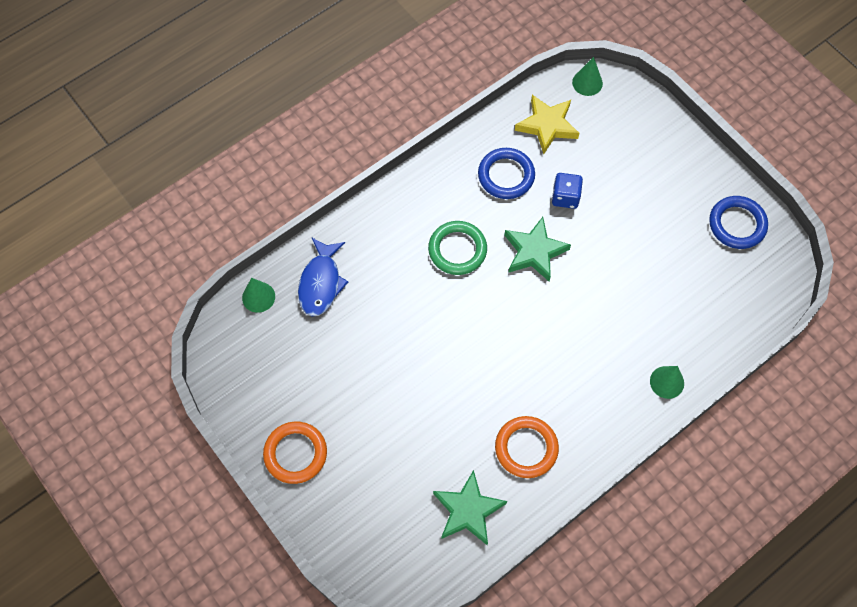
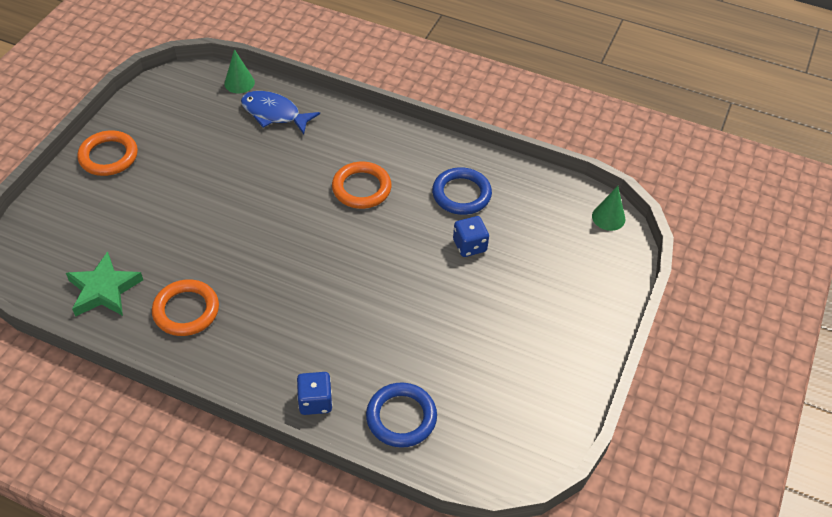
camera: 60 degrees right, 15 degrees down
(321, 283) = (274, 114): blue fish -> blue fish turned 45 degrees clockwise
(457, 250) = (361, 188): green ring -> orange ring
(534, 252) = (395, 243): green star -> none
(547, 126) = (537, 204): yellow star -> none
(667, 382) = (315, 401): green cone -> blue dice
(737, 224) = (539, 401): blue ring -> blue ring (401, 417)

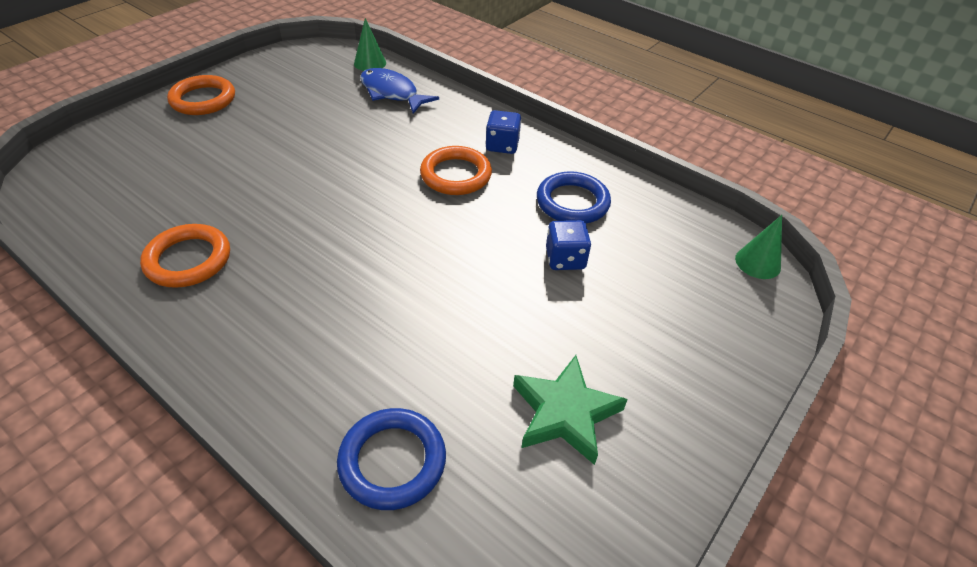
camera: 15 degrees right, 5 degrees down
(104, 290) = (113, 219): green star -> green star (565, 413)
(315, 401) = (284, 408): blue dice -> blue dice (502, 145)

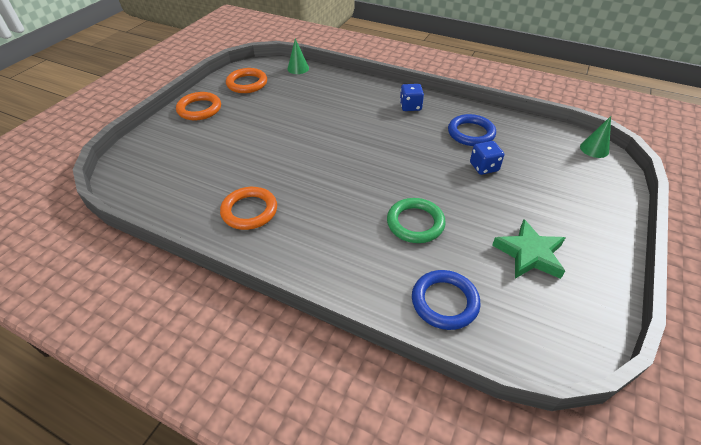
camera: 10 degrees left, 0 degrees up
(392, 93) = (323, 85): blue fish -> none
(414, 326) = (415, 223): none -> green ring
(456, 175) = (391, 129): orange ring -> orange ring (247, 83)

